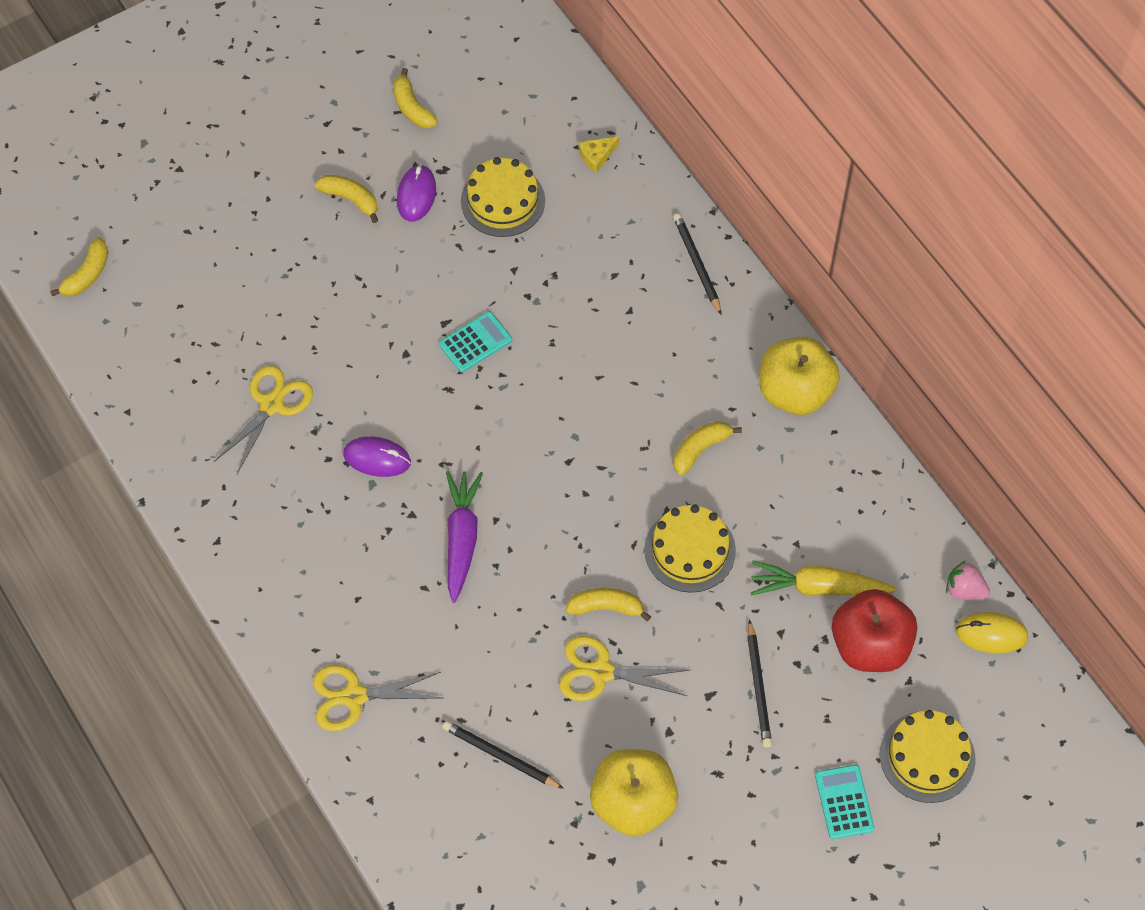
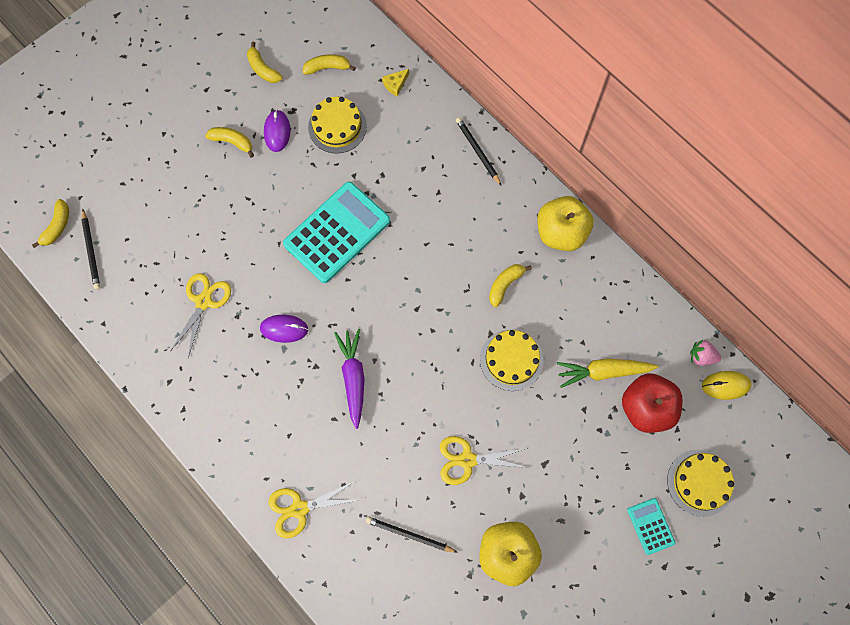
camera: 10 degrees left, 10 degrees up
(475, 342) = (337, 232): turquoise calculator -> turquoise calculator, size x2.14
(606, 607) = (462, 411): yellow banana -> yellow banana (327, 68)
(758, 686) = (576, 451): black pencil -> black pencil (91, 251)

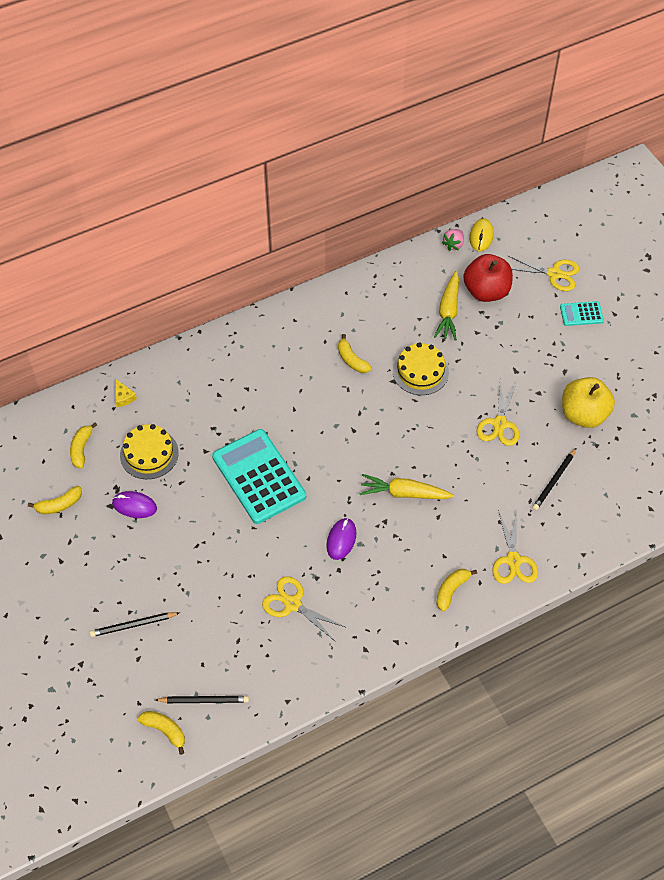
camera: 75 degrees left, 15 degrees down
(232, 142) = (130, 547): yellow banana -> yellow banana (451, 590)
(353, 378) = (404, 493): purple carrot -> yellow carrot
(478, 151) = (218, 349): black pencil -> black pencil (133, 625)
(561, 233) = (317, 308): yellow apple -> none
(700, 482) = (554, 274): yellow cake -> yellow scissors

